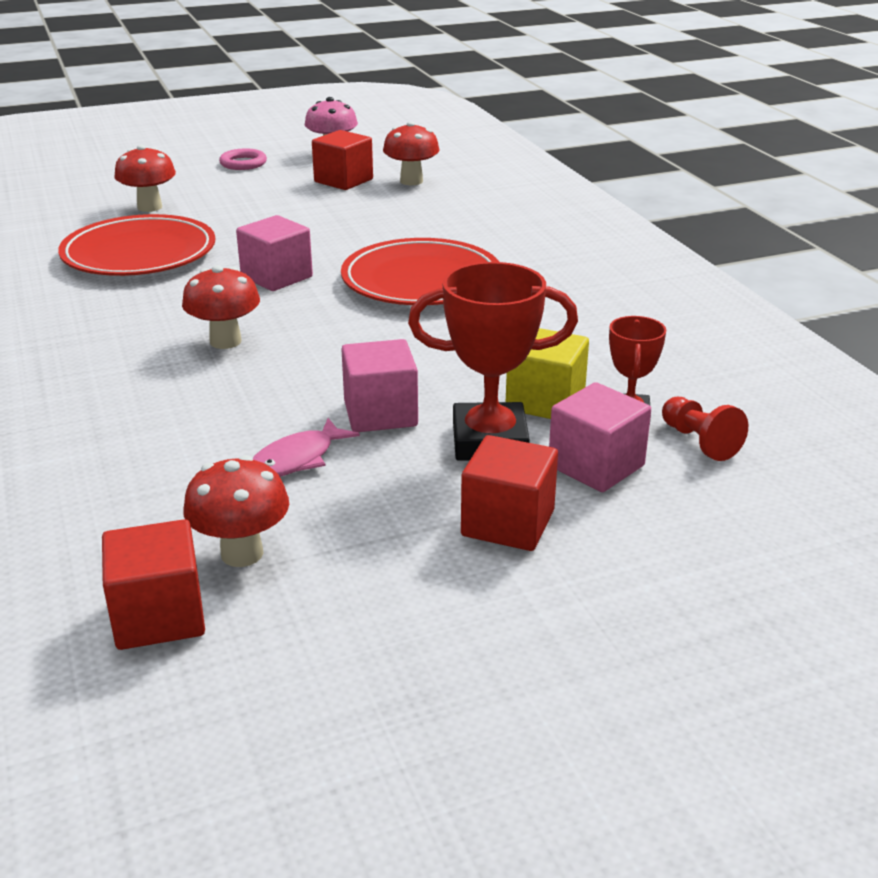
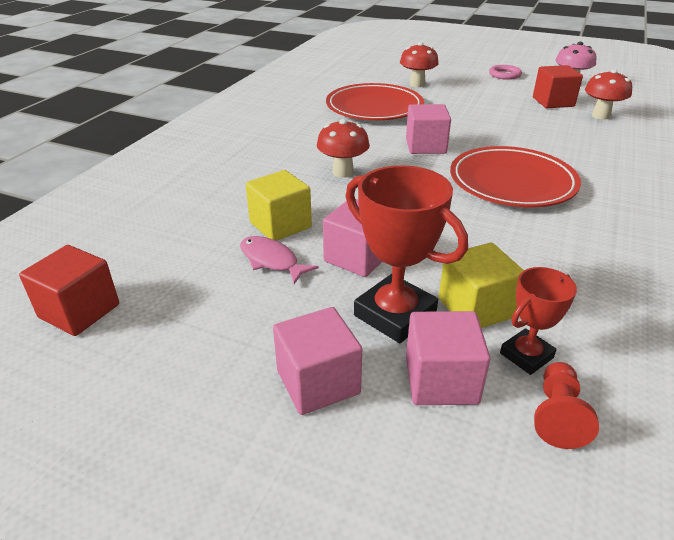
camera: 45 degrees right, 5 degrees up
(242, 553) = (162, 300): red mushroom -> none
(246, 424) = (280, 225): none -> yellow cube
(297, 459) = (271, 260): pink fish -> pink fish turned 45 degrees clockwise
(508, 523) = (318, 382): red cube -> pink cube

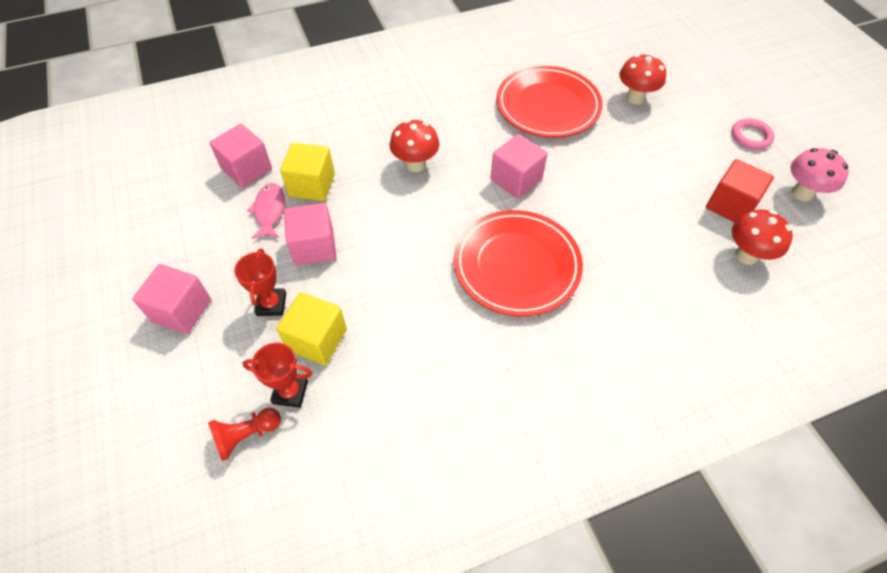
camera: 45 degrees right, 20 degrees up
(79, 311) = (151, 174): red cube -> none
(395, 315) = (271, 304): red trophy -> red trophy, size x0.59
(441, 380) = (230, 363): pink cube -> pink cube (247, 169)

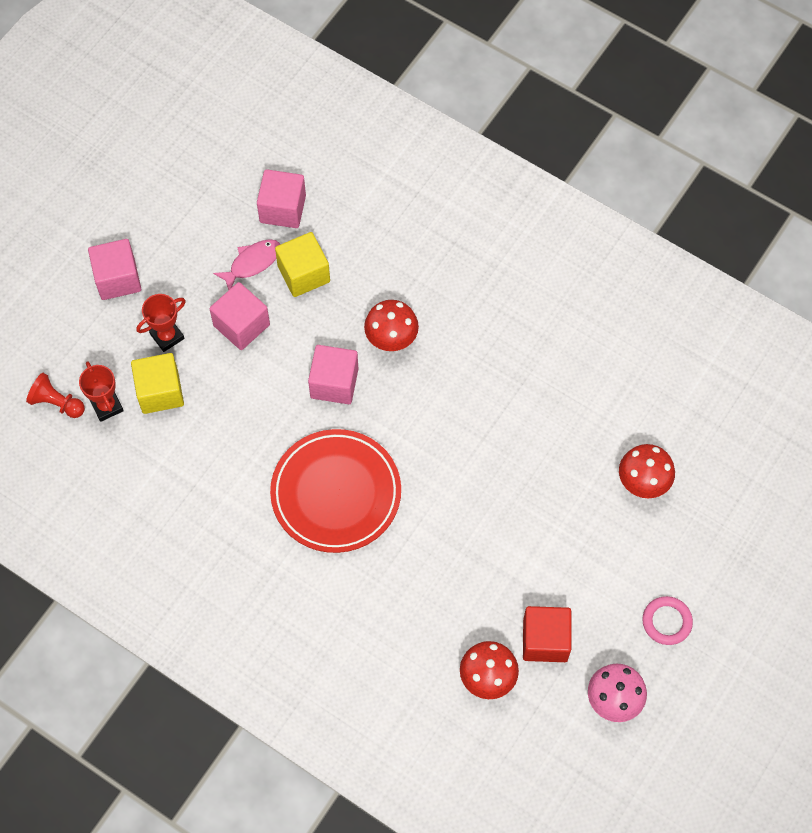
camera: 55 degrees right, 10 degrees up
(516, 180) = (437, 436): pink cube -> pink cube (334, 383)
(547, 106) = (563, 407): red plate -> none

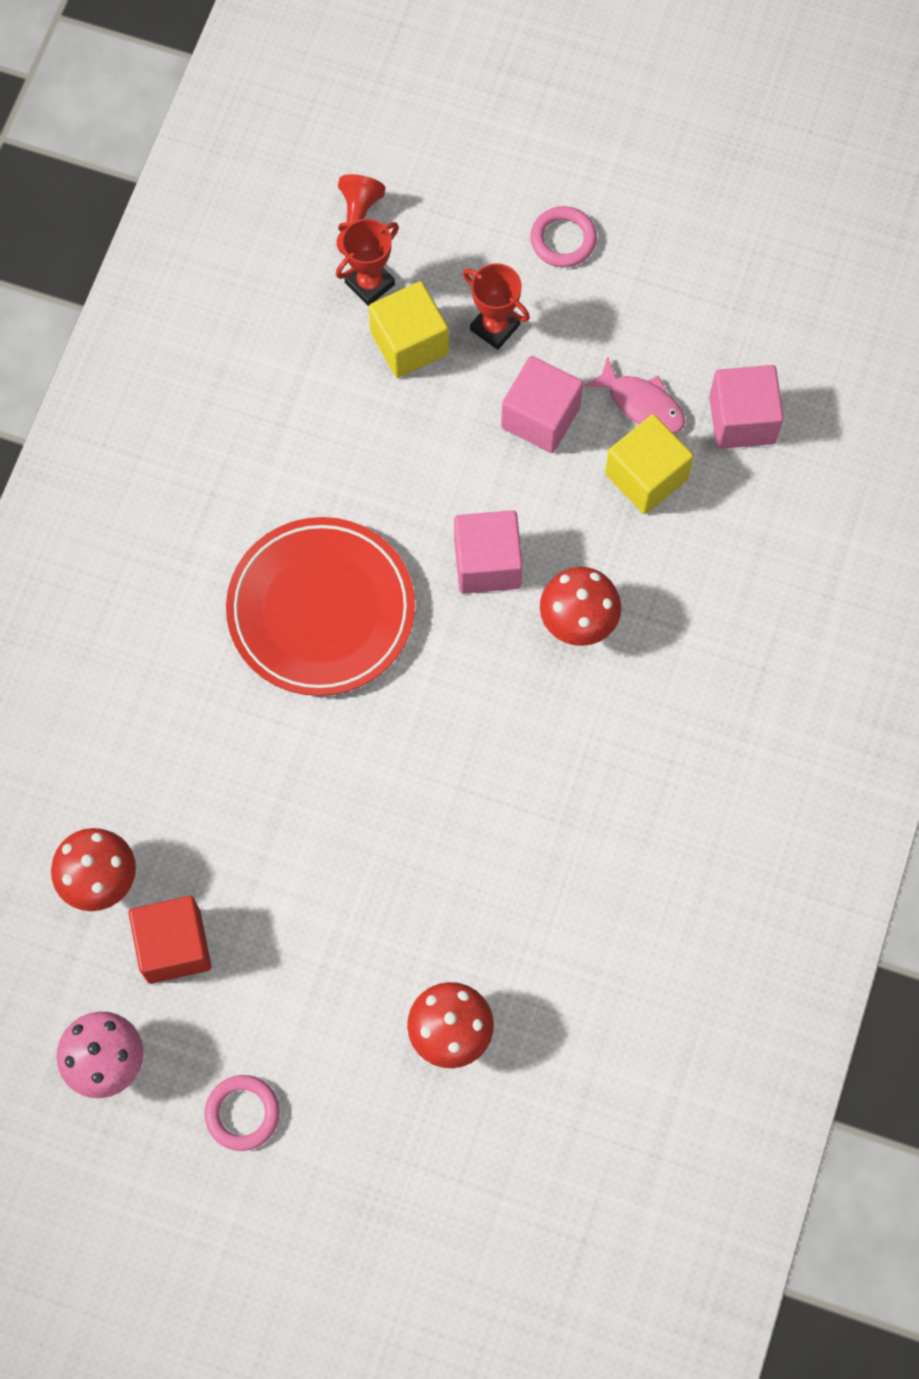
camera: 75 degrees right, 5 degrees up
(118, 279) = (563, 240): pink cube -> pink ring

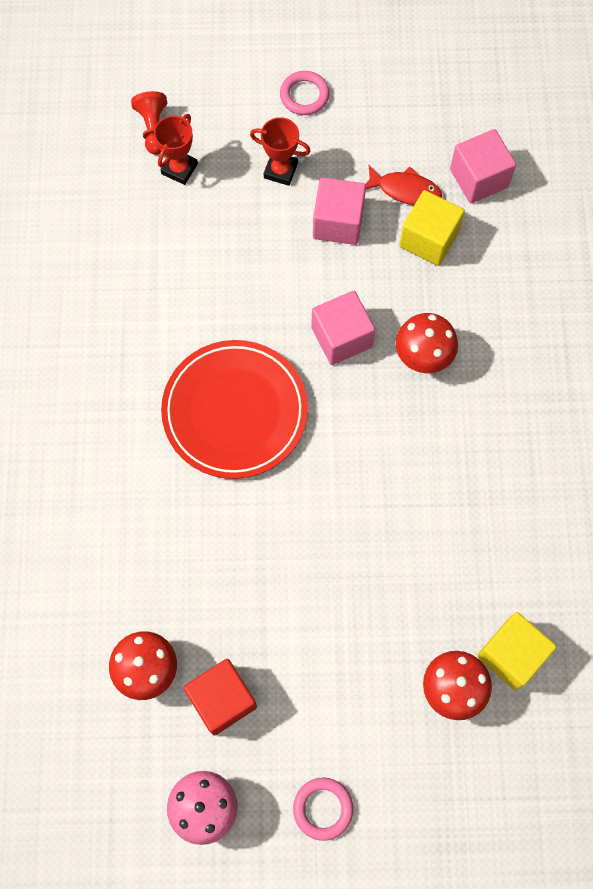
camera: 20 degrees left, 0 degrees up
(409, 343) = (224, 201): yellow cube -> yellow cube (511, 655)
(642, 404) = (405, 190): pink fish -> red fish

